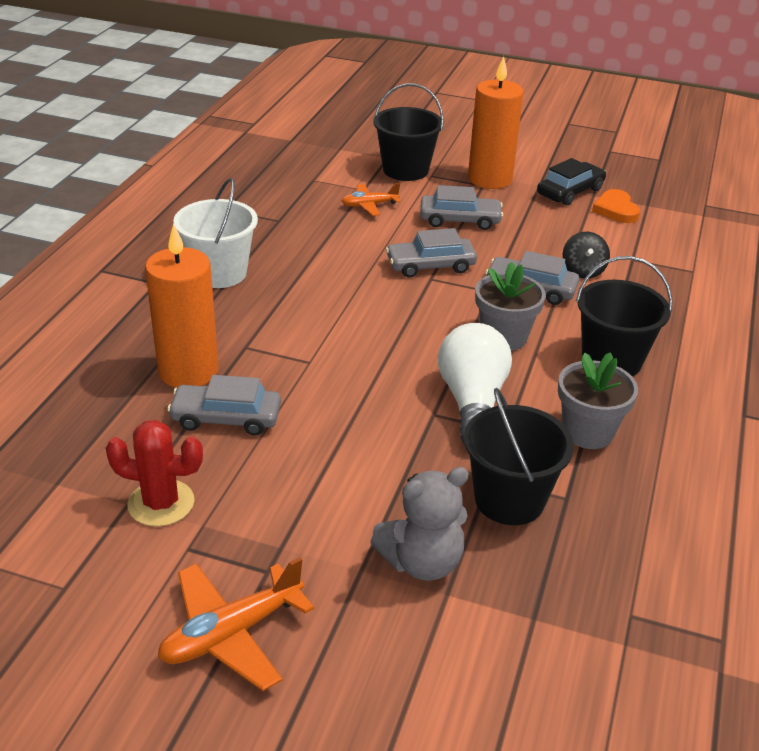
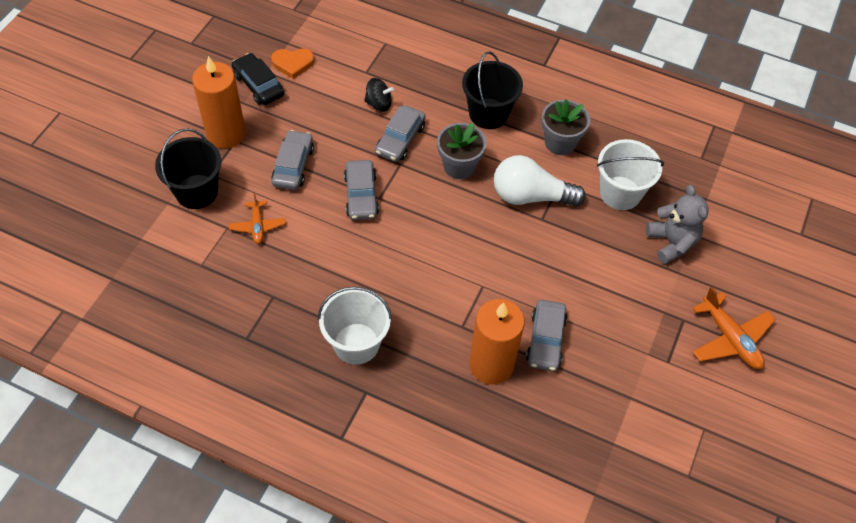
camera: 85 degrees left, 20 degrees up
(161, 503) = (630, 378): red cactus -> none
(509, 499) = (620, 193): black bucket -> white bucket

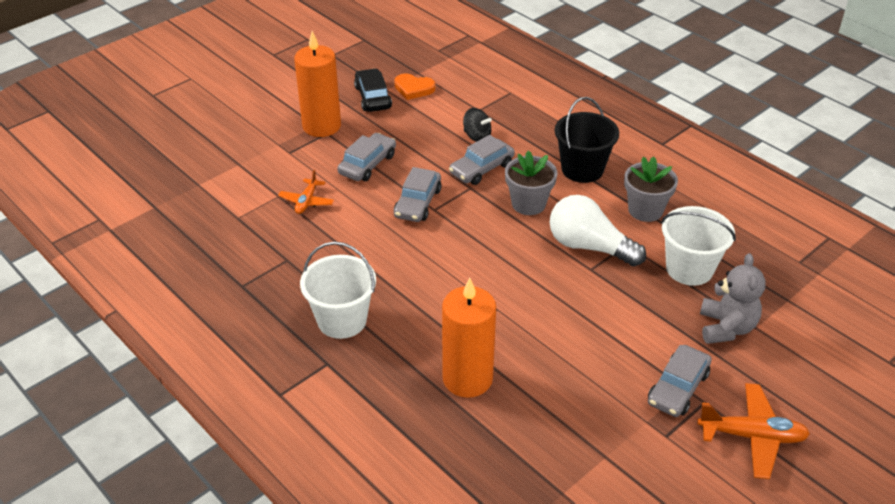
camera: 25 degrees right, 15 degrees down
(196, 191) = (269, 162): black bucket -> none
(545, 340) = (537, 374): grey car -> grey car (677, 388)
(730, 339) = (752, 436): orange plane -> orange plane turned 75 degrees counterclockwise

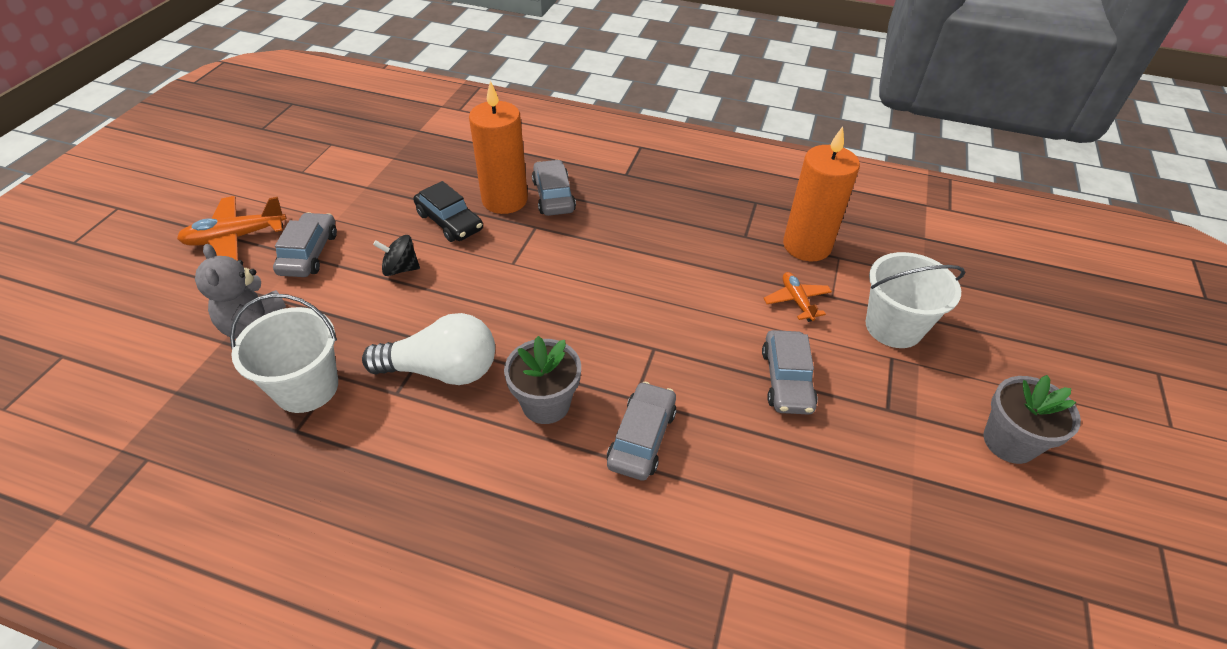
camera: 150 degrees right, 5 degrees up
(321, 126) = (907, 418): orange candle -> orange candle (807, 246)
(342, 320) = (644, 206): white bucket -> white bucket (893, 327)
(373, 97) = (908, 515): black car -> black car (449, 221)
(414, 89) = (872, 572): orange heart -> none
(417, 203) = (679, 349): grey car -> grey car (553, 196)
(477, 136) = (691, 500): black spinning top -> black spinning top (400, 269)
(582, 169) = (498, 503): black bucket -> none
(645, 210) = (381, 460): grey flower pot -> grey flower pot (1009, 442)

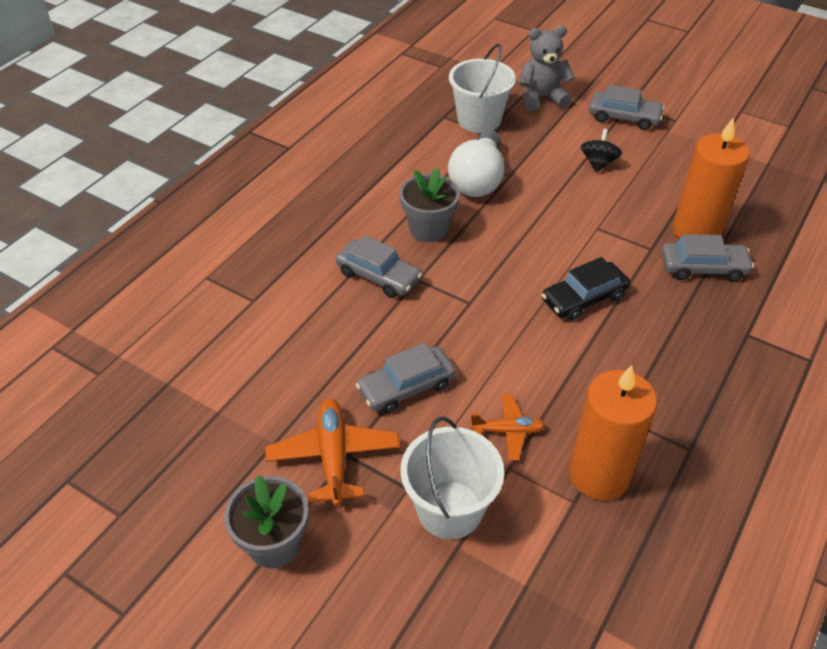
camera: 105 degrees right, 0 degrees up
(235, 238) = (647, 83): orange plane -> orange plane (333, 456)
(449, 221) = (662, 193): black car -> black car (584, 298)
(786, 380) = (406, 387): grey car -> grey car turned 45 degrees counterclockwise

